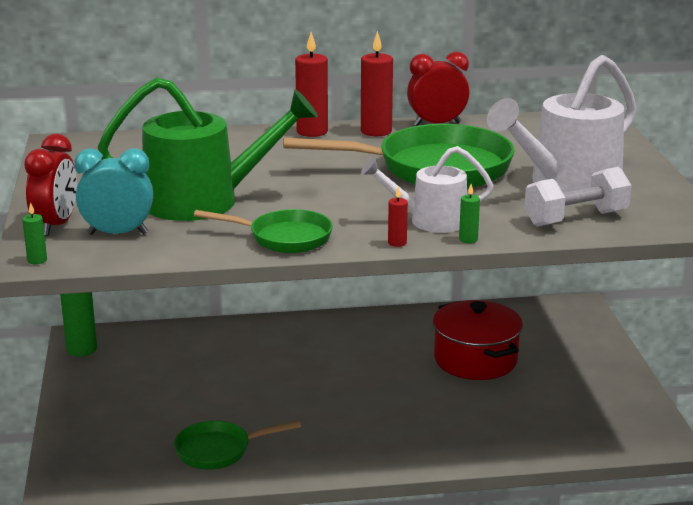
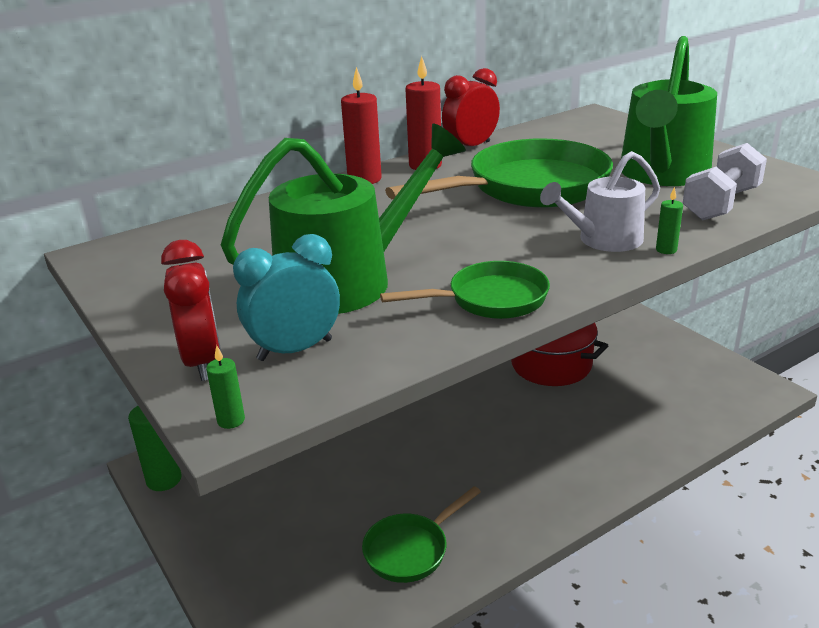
camera: 25 degrees left, 5 degrees up
(397, 243) = (608, 272): red candle -> none
(567, 184) = (662, 174): white watering can -> green watering can

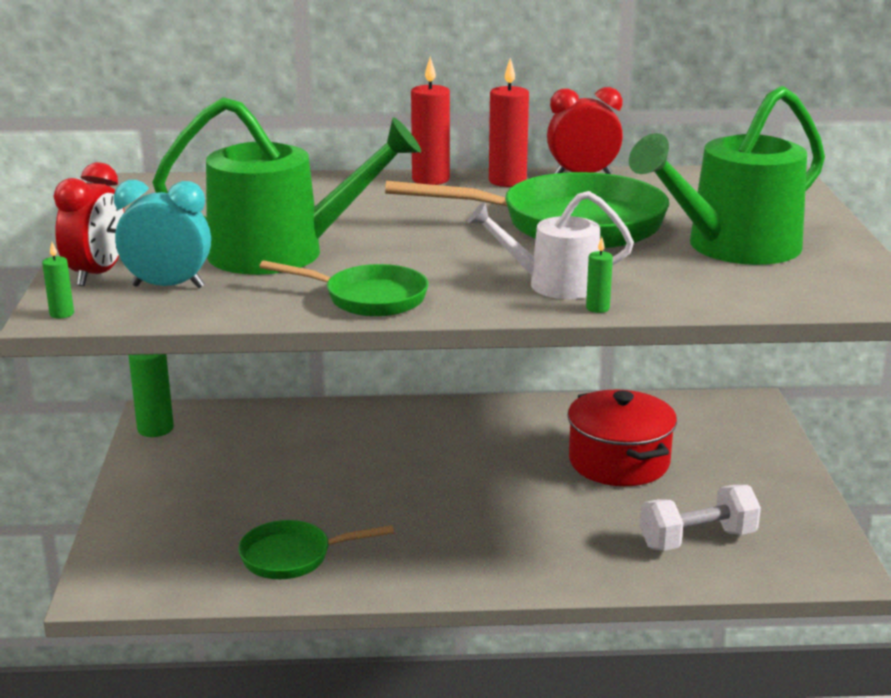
camera: 30 degrees right, 5 degrees down
(721, 204) = (738, 288): white dumbbell -> white dumbbell (697, 540)

